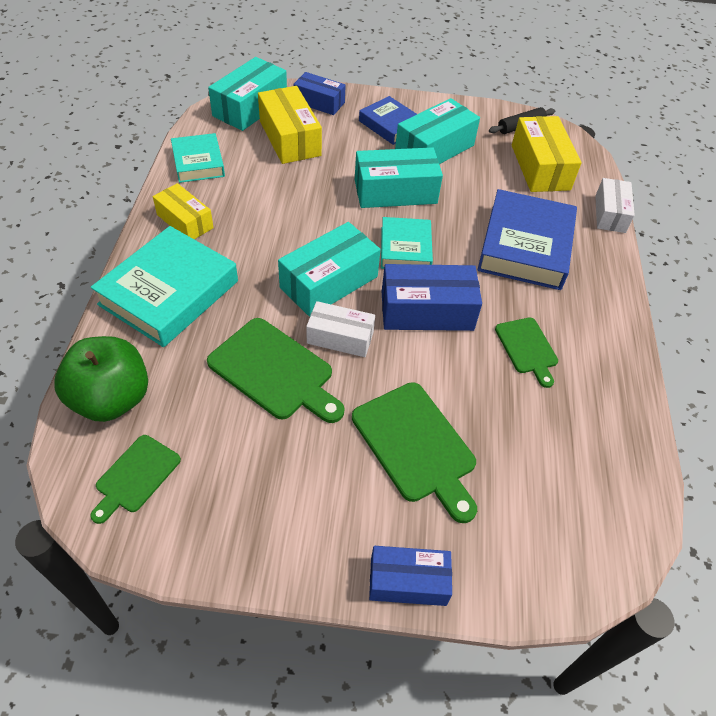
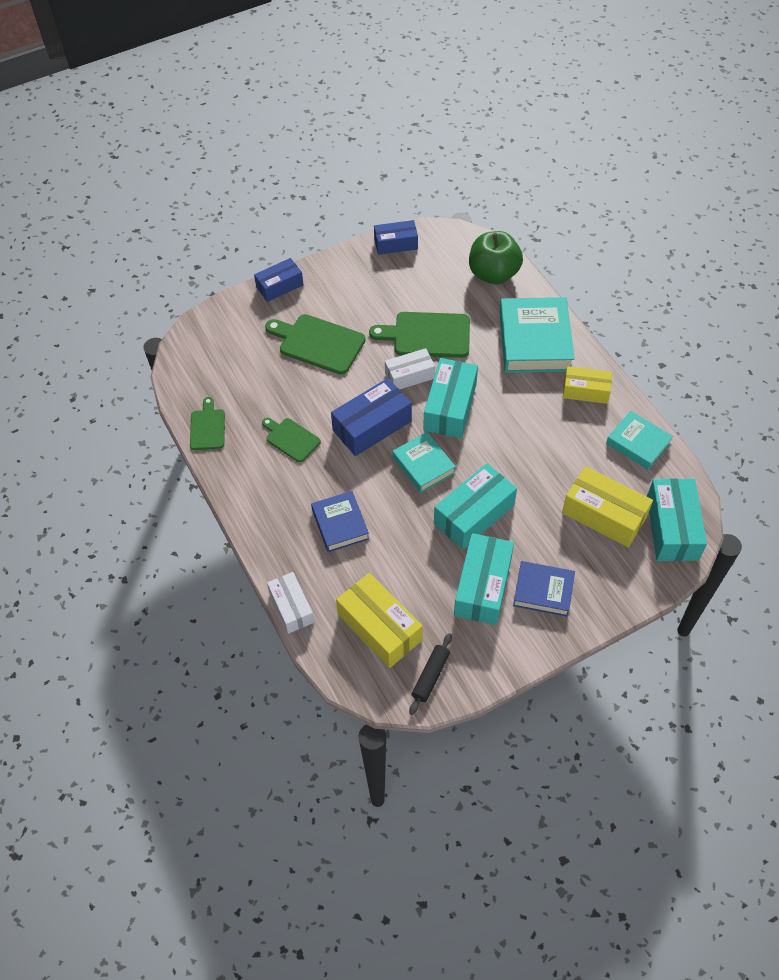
camera: 150 degrees right, 5 degrees up
(136, 476) = (441, 253): green cutting board -> green cutting board (207, 427)
(319, 102) = (627, 577): blue box -> blue box (396, 244)
(525, 246) = (340, 524): blue book -> blue book, size x0.59

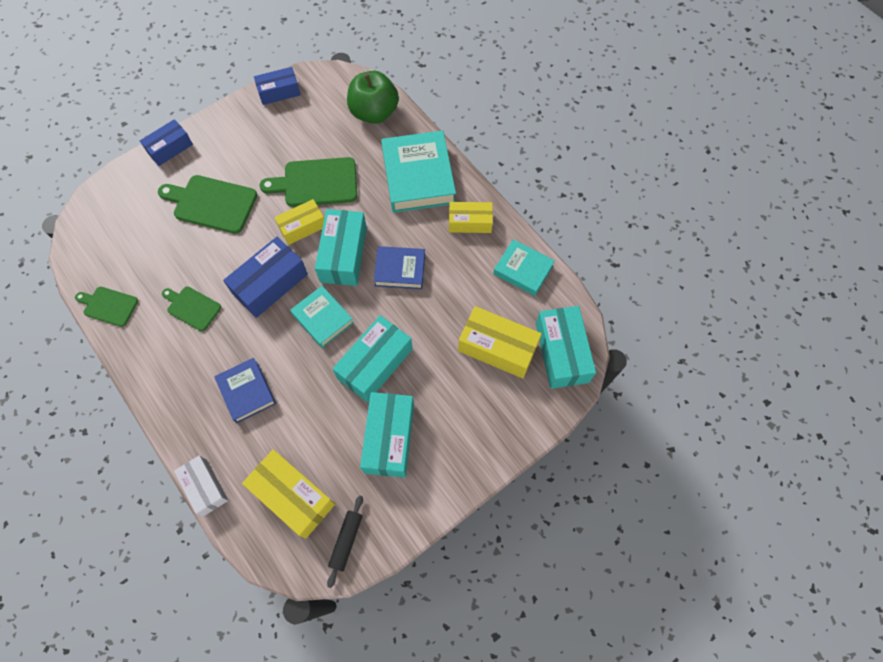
camera: 10 degrees left, 10 degrees up
(207, 427) = (108, 306): green cutting board -> green cutting board turned 60 degrees counterclockwise
(409, 376) = (302, 227): white box -> yellow box
(543, 591) = (447, 435): blue book -> blue book (400, 270)

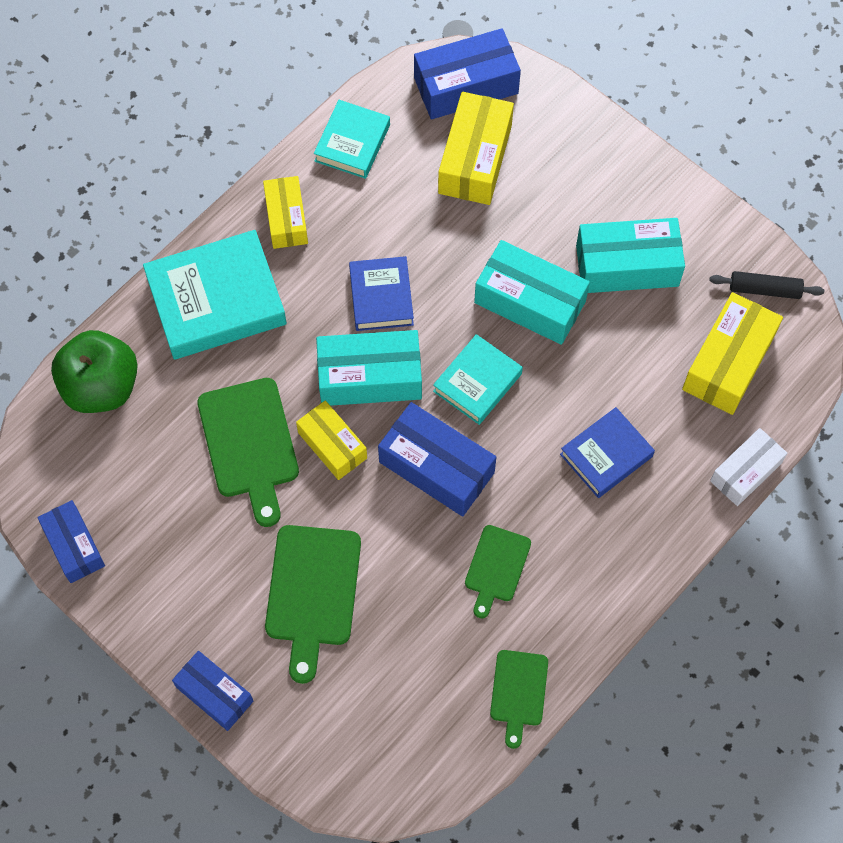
camera: 100 degrees left, 0 degrees up
(561, 352) = (466, 85): turquoise box -> blue box

